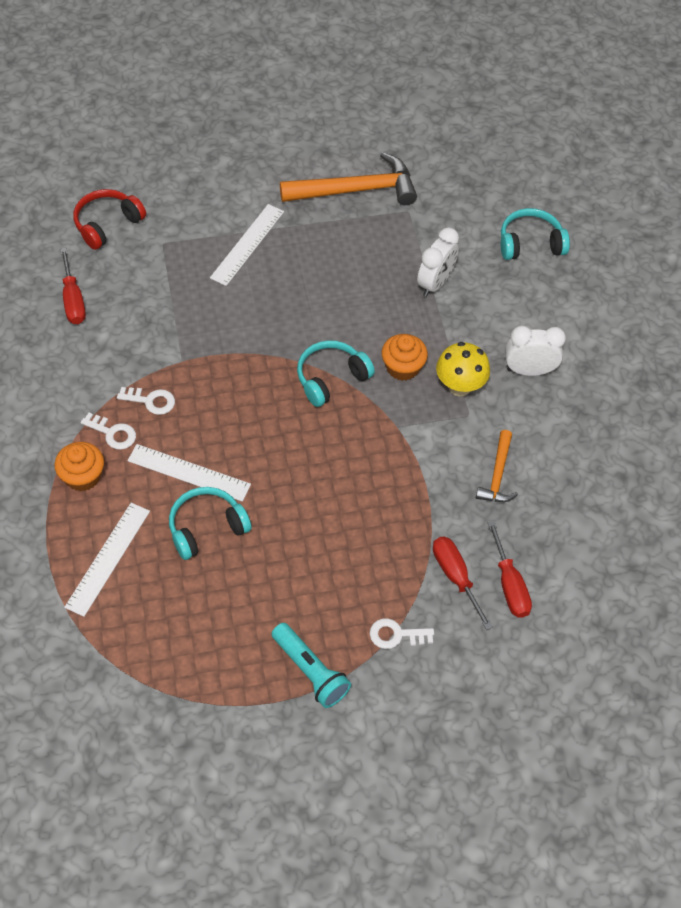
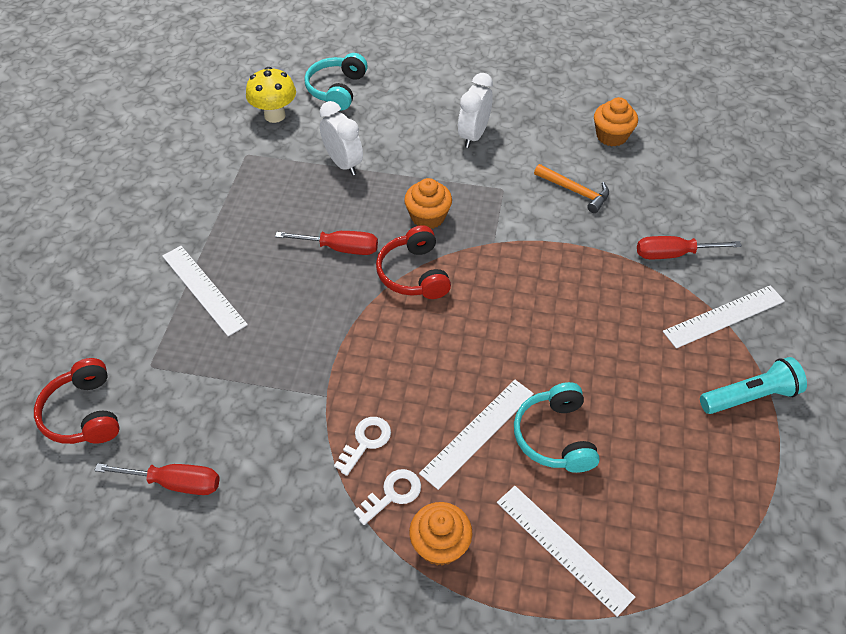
camera: 65 degrees left, 5 degrees down
(331, 378) = (414, 274): turquoise headphones -> red headphones
(355, 190) = (193, 183): orange hammer -> none
(396, 635) = (724, 316): white key -> white ruler
(459, 386) = (469, 185): yellow mushroom -> yellow mushroom (275, 115)
(509, 584) = (691, 221): red screwdriver -> red screwdriver (340, 248)
(596, 488) = (611, 136): none -> orange cupcake

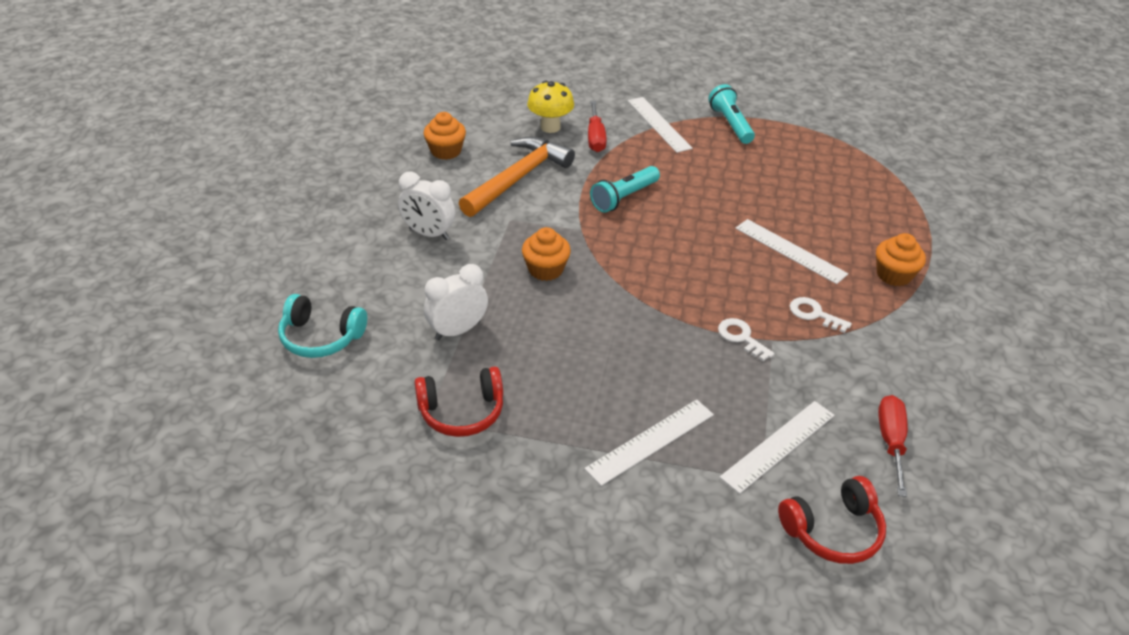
camera: 90 degrees left, 10 degrees down
(275, 115) = (357, 394): yellow mushroom -> yellow mushroom (550, 127)
(340, 248) = (588, 332): red screwdriver -> none
(393, 494) = (859, 299): white key -> white key (741, 337)
(414, 274) = (621, 281): red headphones -> red headphones (462, 411)
(555, 436) = (784, 212): turquoise headphones -> none
(556, 278) = (624, 198): none -> turquoise flashlight
(563, 548) = (875, 216): white ruler -> white ruler (778, 445)
(575, 191) = (517, 178): orange hammer -> orange hammer, size x1.85

